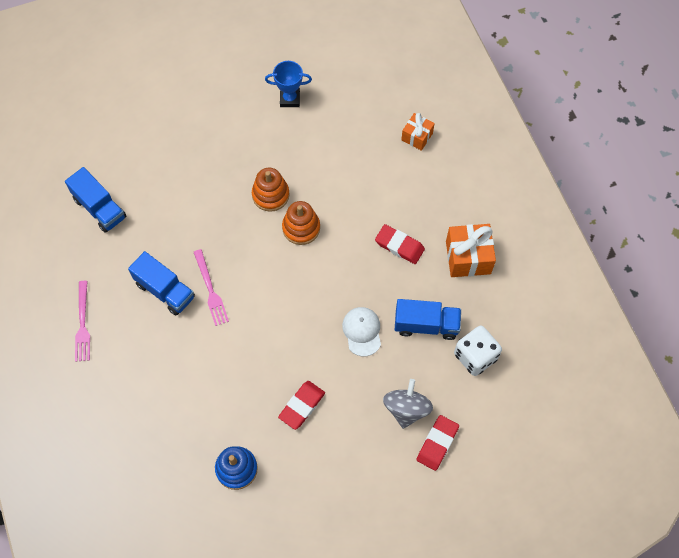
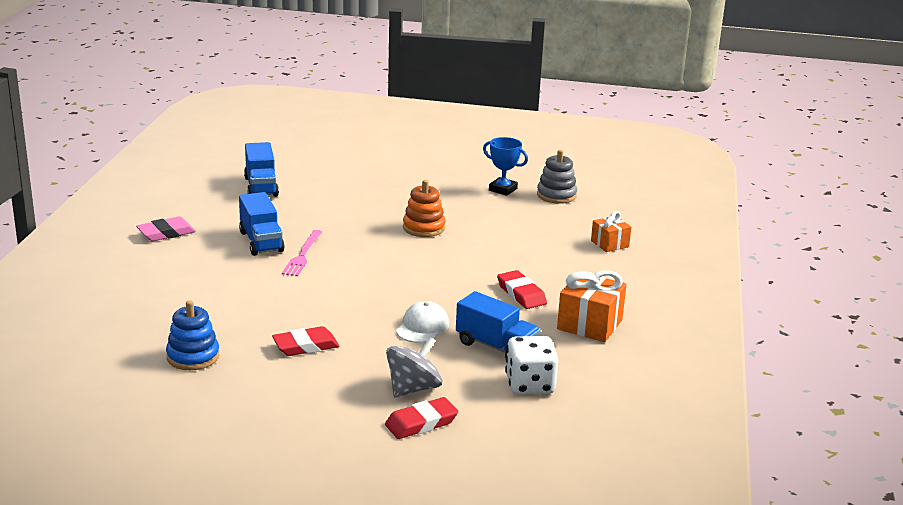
camera: 30 degrees right, 40 degrees down
(82, 324) = (166, 233): pink fork -> pink eraser
(301, 228) = (431, 253): orange stacking toy -> none
(335, 84) = (556, 195): none -> grey stacking toy

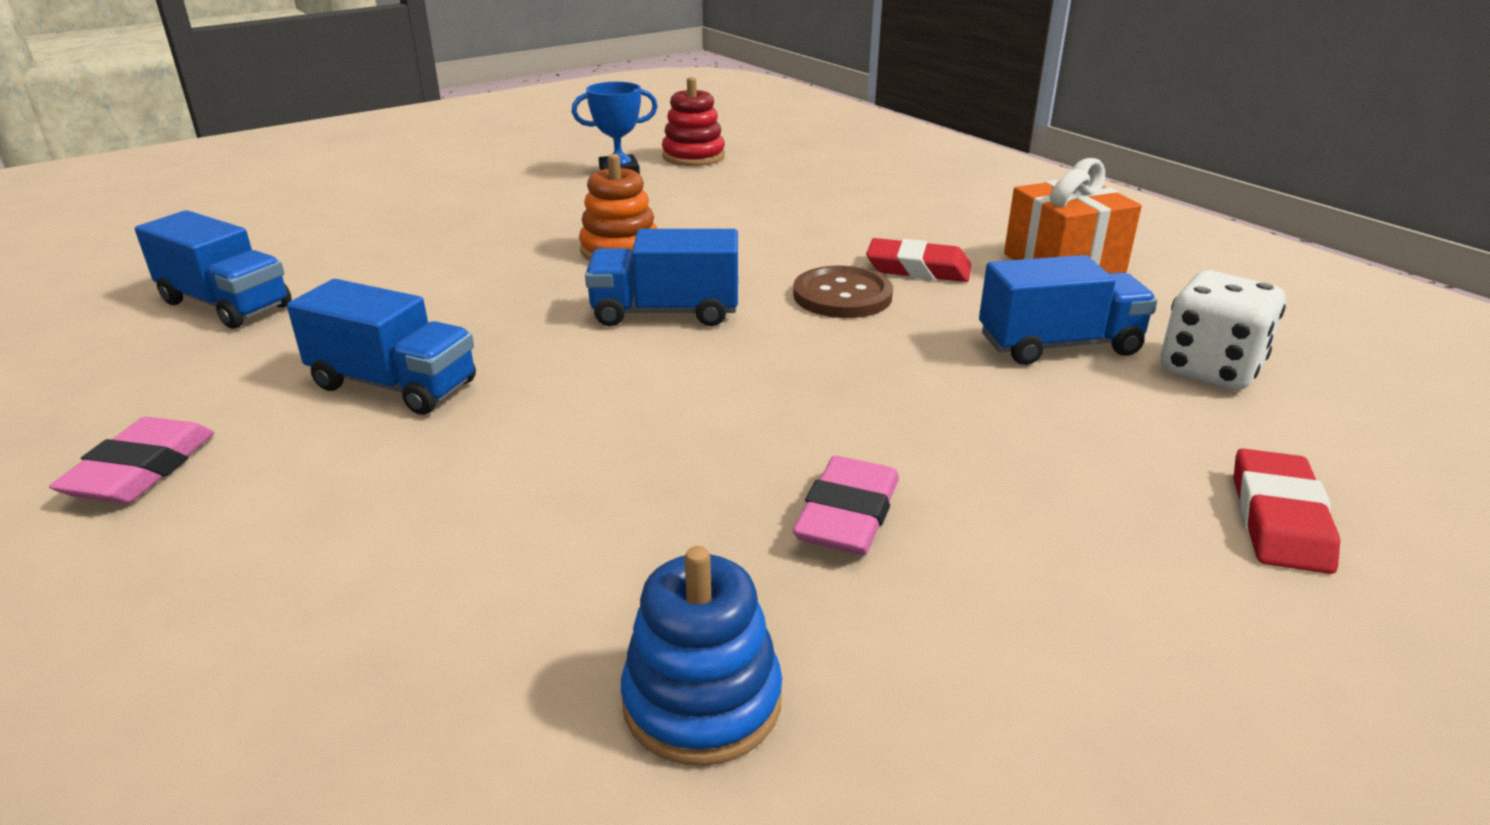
camera: 45 degrees left, 5 degrees up
(302, 255) = (516, 369): pink fork -> none
(305, 346) = (847, 515): red eraser -> pink eraser
(387, 261) = (665, 312): none -> blue truck
(413, 388) = (1135, 471): grey spinning top -> none
(422, 327) = (922, 373): white cap -> none
(463, 288) = (842, 295): none -> brown button
(556, 195) = (693, 156): grey stacking toy -> red stacking toy
(609, 244) = (864, 178): orange gift -> none

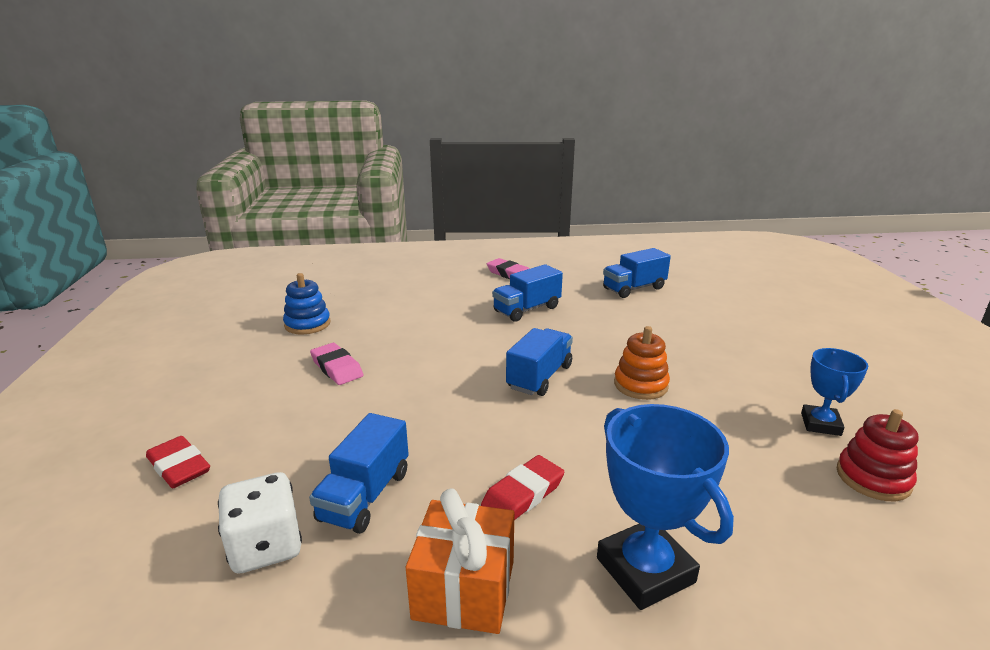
camera: 120 degrees right, 5 degrees down
(842, 295) = (509, 441): brown button -> none
(928, 211) = (645, 570): none -> blue trophy

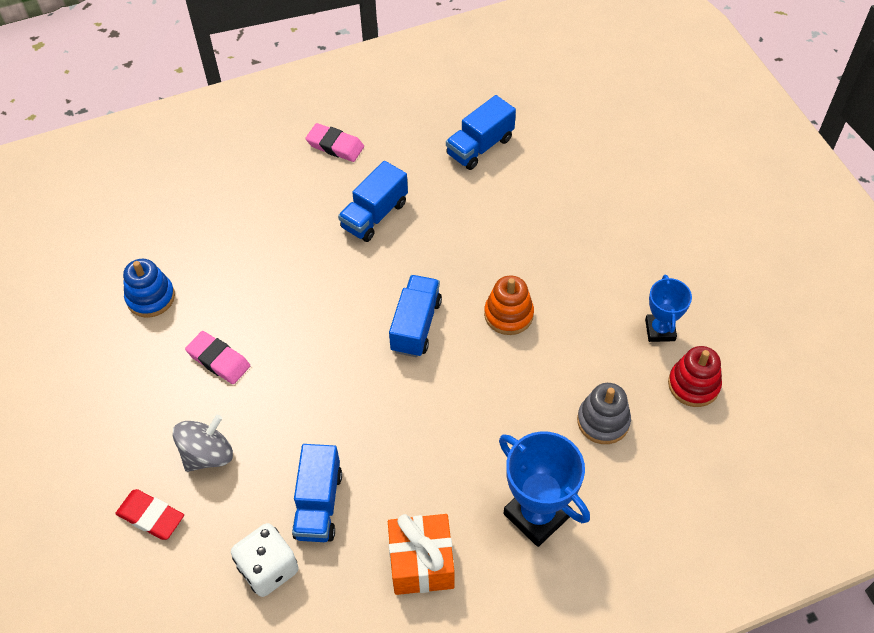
camera: 15 degrees left, 30 degrees up
(276, 429) = (207, 454): none -> grey spinning top
(523, 494) = (438, 470): red eraser -> none
(748, 490) = (603, 421): none -> grey stacking toy

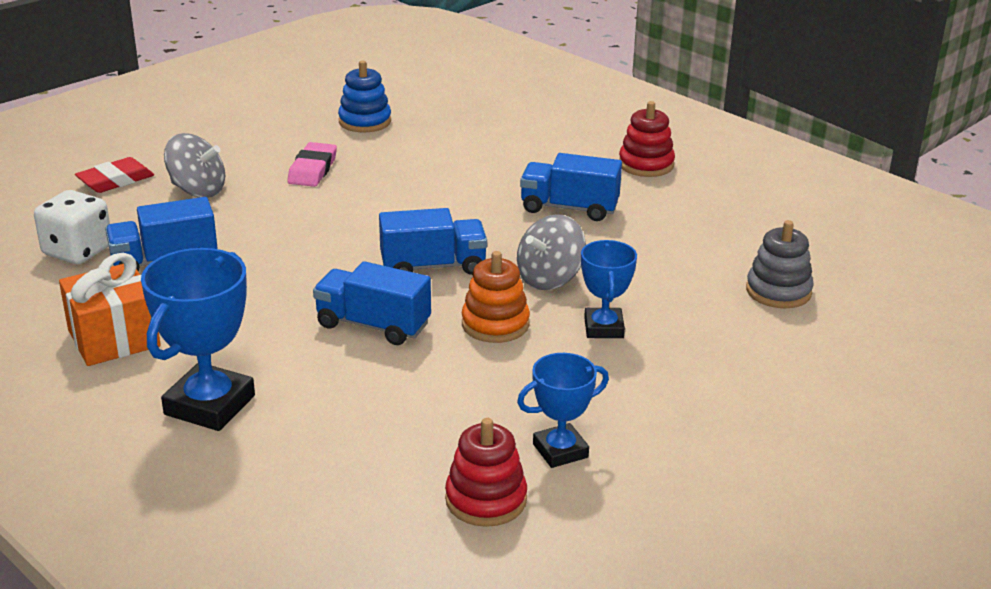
camera: 65 degrees right, 25 degrees down
(151, 516) = (115, 180): red eraser -> red eraser turned 45 degrees clockwise
(335, 145) = (646, 164): pink eraser -> red stacking toy
(465, 263) = (549, 279): none -> grey spinning top
(480, 146) = (741, 250): blue truck -> blue truck (373, 325)
(539, 257) = (603, 328): none -> blue trophy
(603, 421) = (376, 430): grey stacking toy -> grey stacking toy (778, 291)

